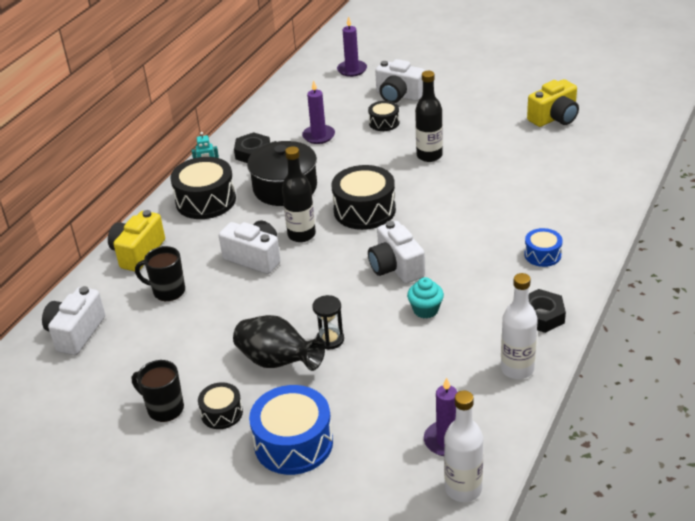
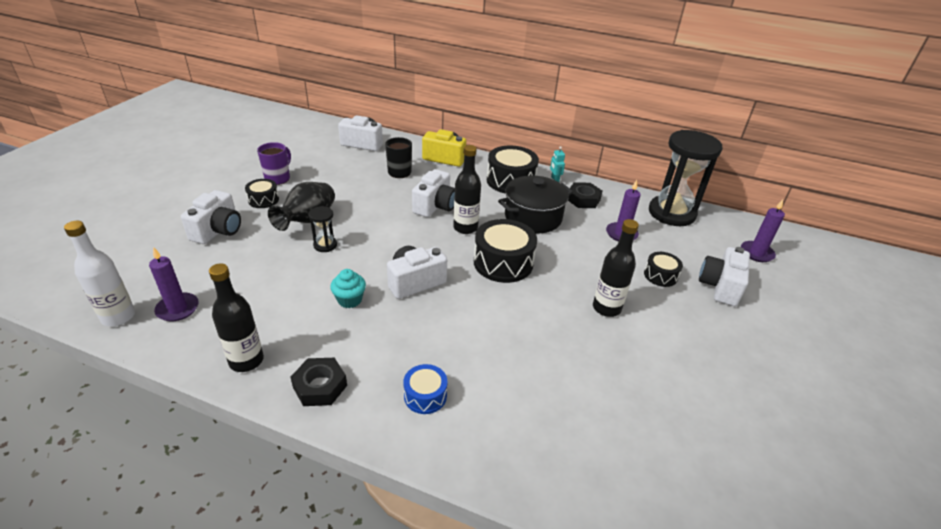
camera: 80 degrees right, 0 degrees up
(164, 409) = (278, 178): black mug -> purple mug
(285, 103) = (671, 213): none -> black hourglass
(293, 443) = (218, 230): blue drum -> white camera
(517, 369) = (246, 361): white bottle -> black bottle
(554, 118) = (733, 434): yellow camera -> none

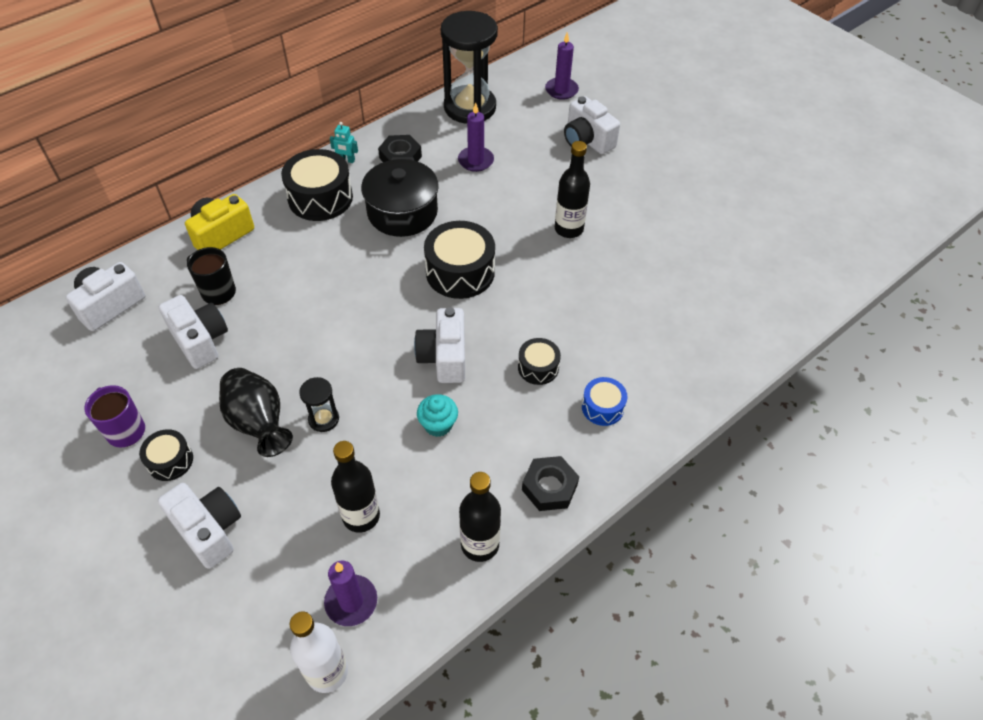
camera: 60 degrees left, 15 degrees up
(435, 206) = (320, 286): white camera -> white camera (200, 340)
(465, 228) = (381, 277): black bottle -> black bottle (361, 516)
(660, 275) = (550, 169): black drum -> black drum (538, 367)

